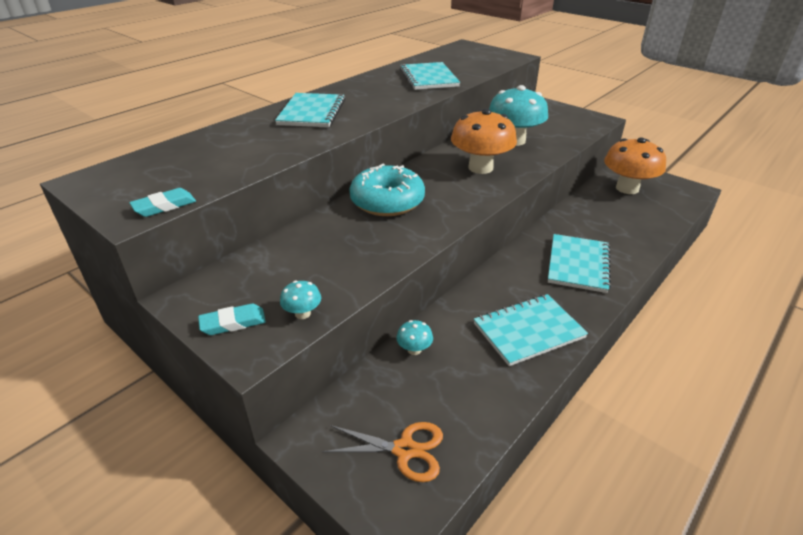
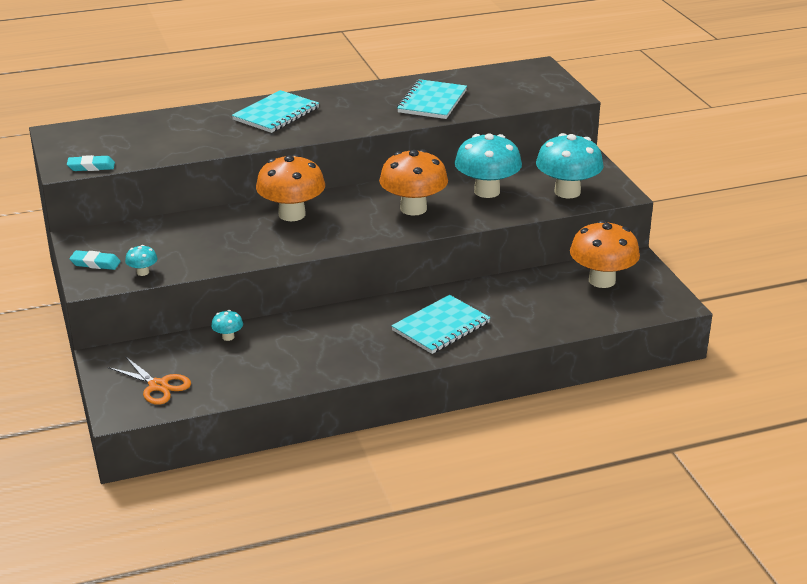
camera: 30 degrees right, 5 degrees down
(387, 201) = (292, 214): turquoise donut -> orange mushroom
(528, 331) = (328, 355): turquoise notebook -> none
(566, 127) = (567, 192): none -> turquoise mushroom

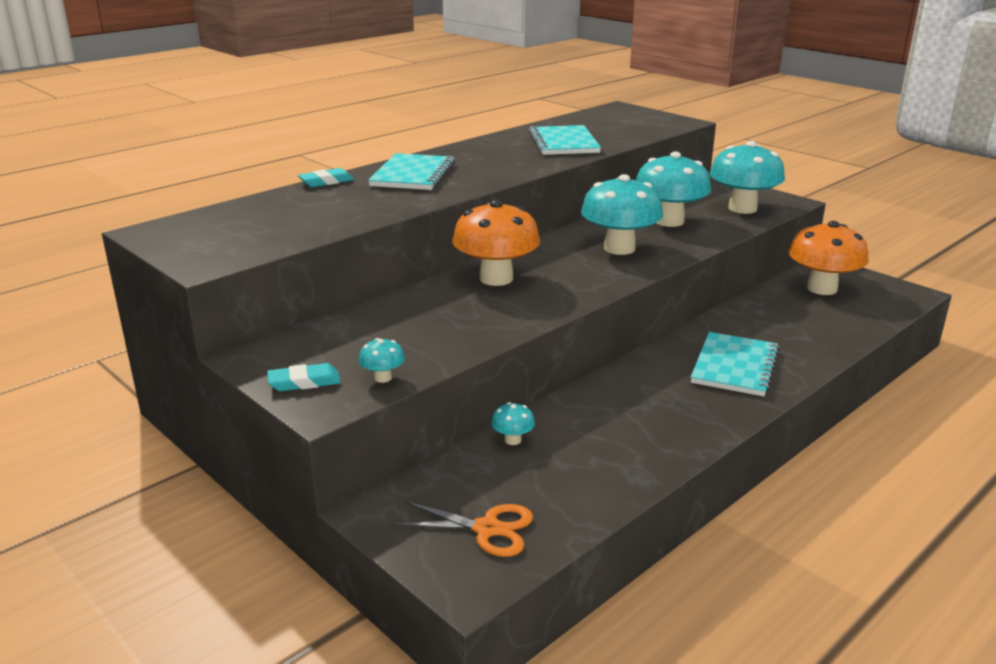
camera: 25 degrees left, 5 degrees down
(91, 167) = (239, 257): turquoise eraser -> turquoise eraser (326, 182)
(413, 208) = (619, 248): orange mushroom -> turquoise mushroom

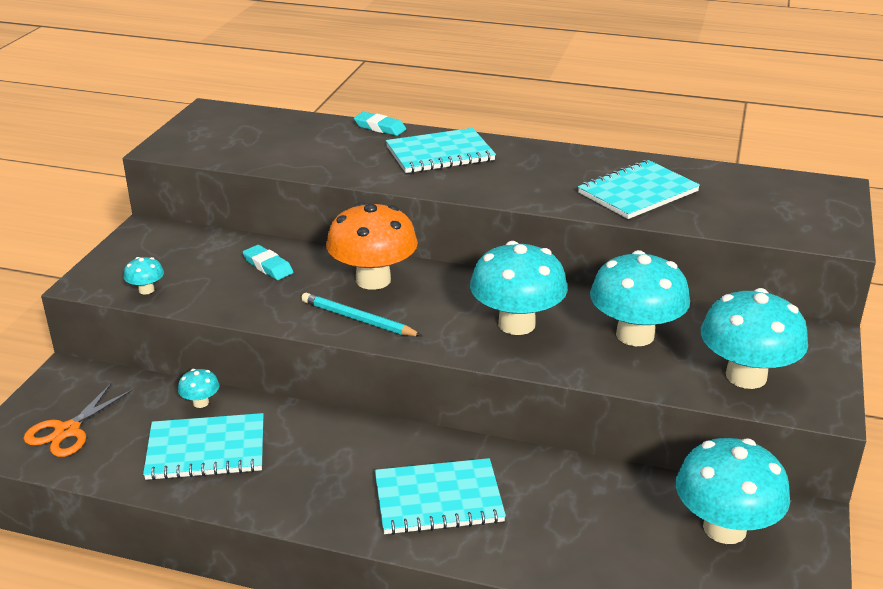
camera: 60 degrees right, 5 degrees up
(304, 382) = (120, 263): turquoise eraser -> turquoise eraser (268, 266)
(487, 529) = (67, 431): orange scissors -> orange scissors turned 45 degrees clockwise
(552, 297) = (358, 319): none -> turquoise pencil
(590, 452) = (206, 449): none -> turquoise notebook
(822, 288) = (724, 528): orange mushroom -> turquoise mushroom

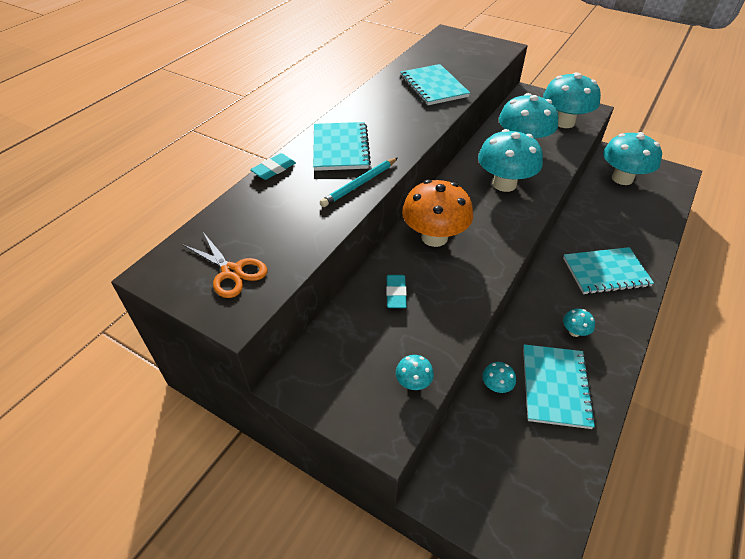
camera: 75 degrees left, 15 degrees up
(67, 431) = (525, 490): orange scissors -> orange scissors (232, 272)
(268, 266) = (396, 294): turquoise eraser -> turquoise eraser turned 60 degrees counterclockwise
(302, 465) = (574, 332): none -> turquoise mushroom
(358, 319) = (487, 252): turquoise pencil -> turquoise pencil (359, 184)
(438, 499) = (605, 272): turquoise notebook -> turquoise notebook turned 75 degrees clockwise

